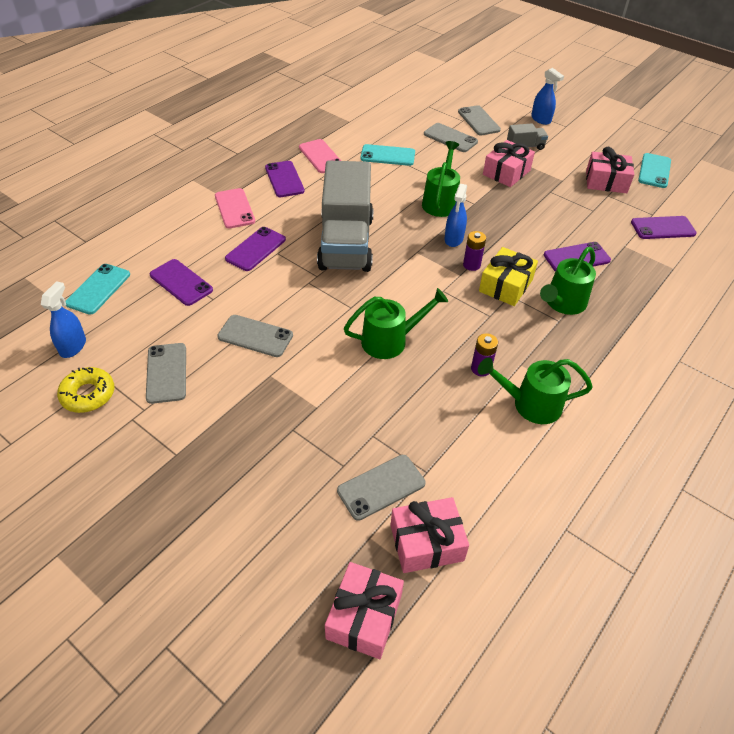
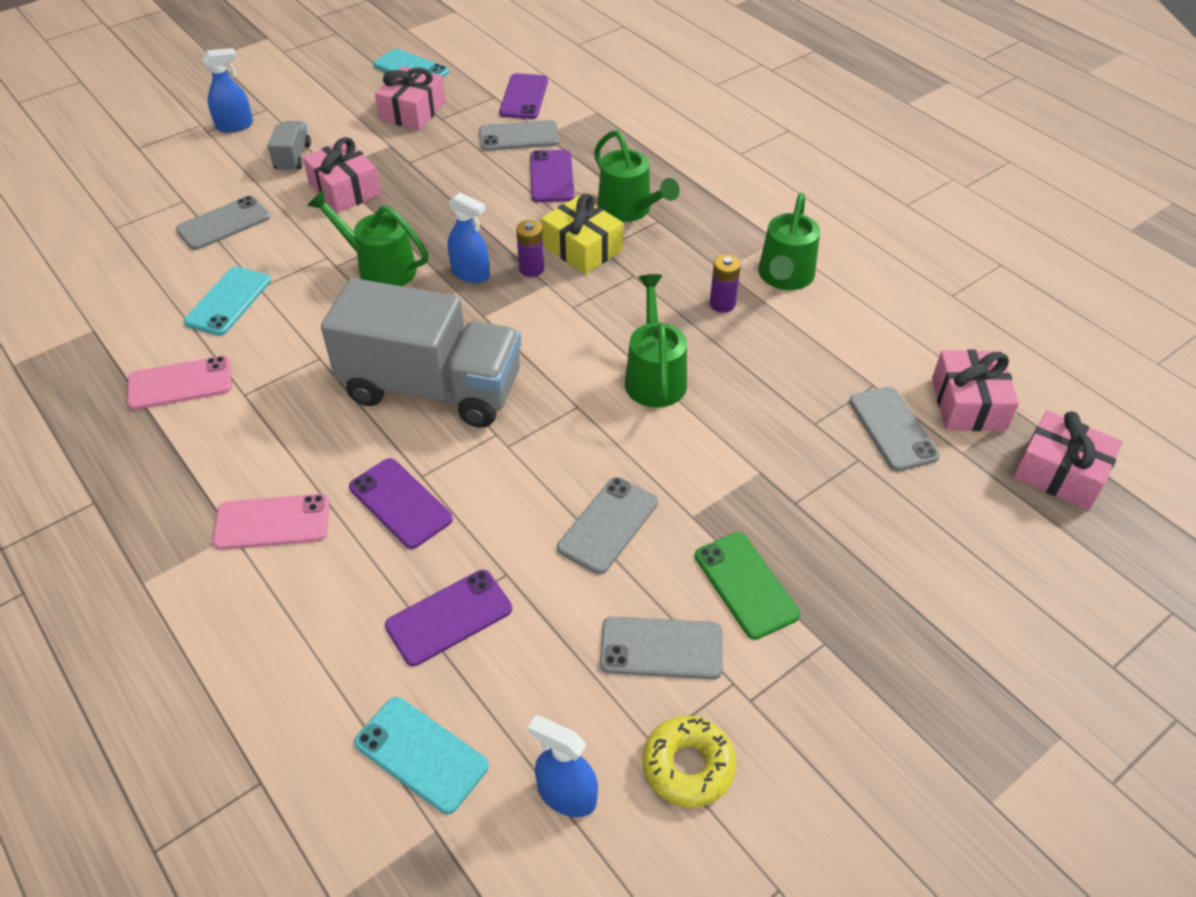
camera: 75 degrees left, 0 degrees up
(217, 408) = (746, 585): none -> green phone
(284, 179) = (221, 441): purple phone -> none
(478, 121) = (197, 184): grey phone -> grey phone (519, 136)

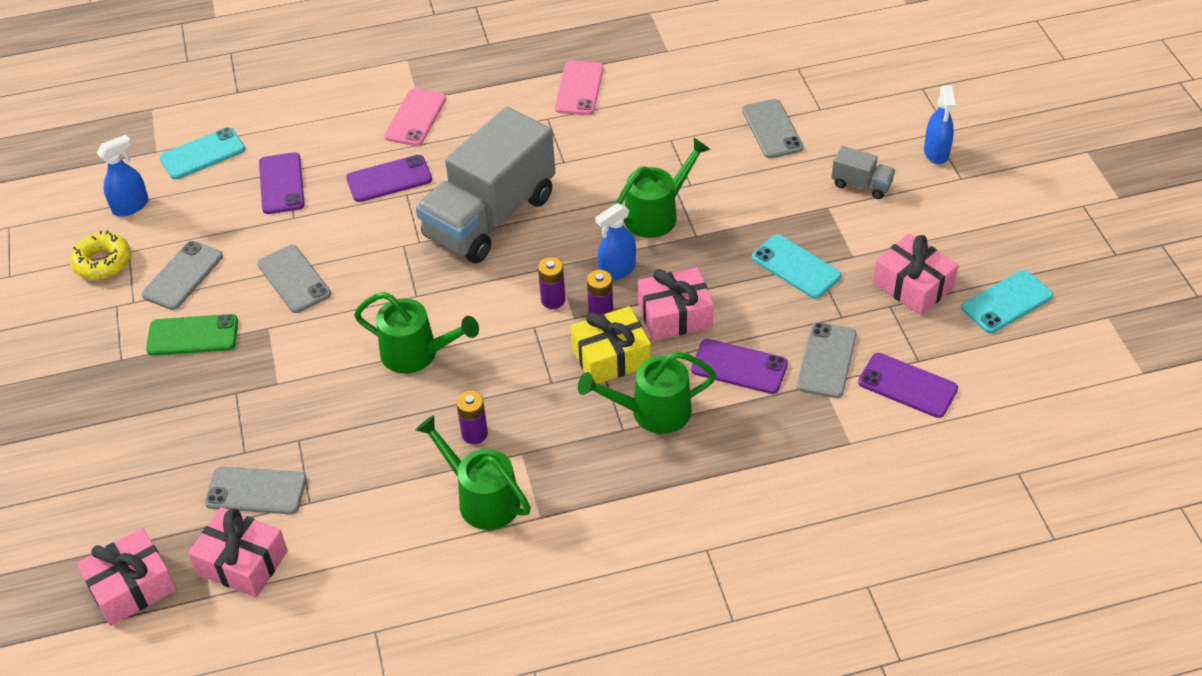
camera: 115 degrees right, 0 degrees up
(228, 301) = (662, 121): turquoise phone -> turquoise phone (796, 267)
(345, 189) = (789, 211): pink gift -> pink gift (675, 315)
(531, 304) = (553, 300): none -> purple battery

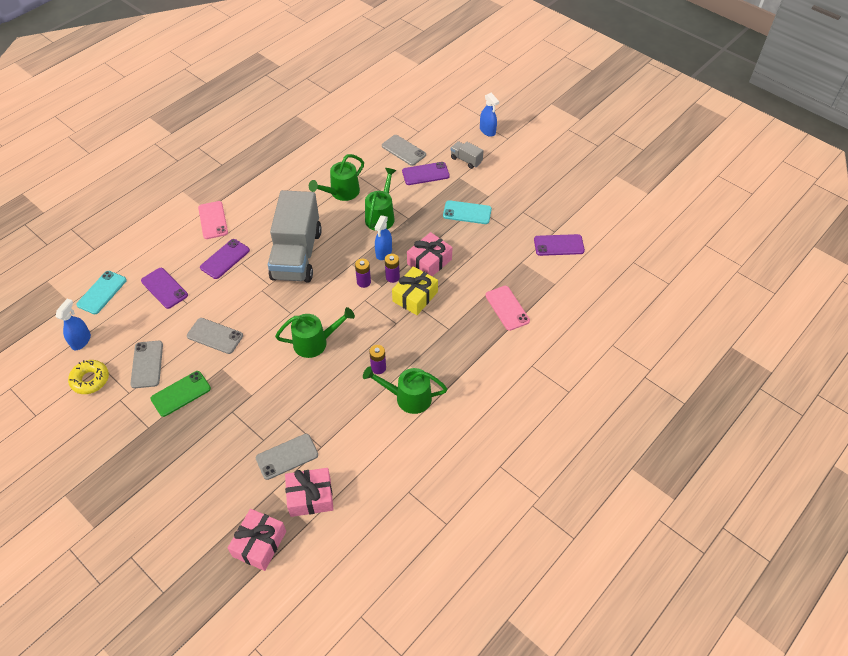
camera: 35 degrees left, 5 degrees up
(579, 88) = (290, 169): pink phone -> pink phone (507, 308)
(651, 412) = (455, 314): green watering can -> green watering can (341, 193)
(739, 367) = (478, 272): purple phone -> purple phone (425, 174)
(826, 360) = (515, 250): grey phone -> none
(861, 185) = (466, 160): grey truck -> grey truck turned 135 degrees counterclockwise
(913, 285) = (525, 198): pink gift -> none
(1006, 302) = (570, 187): turquoise phone -> none

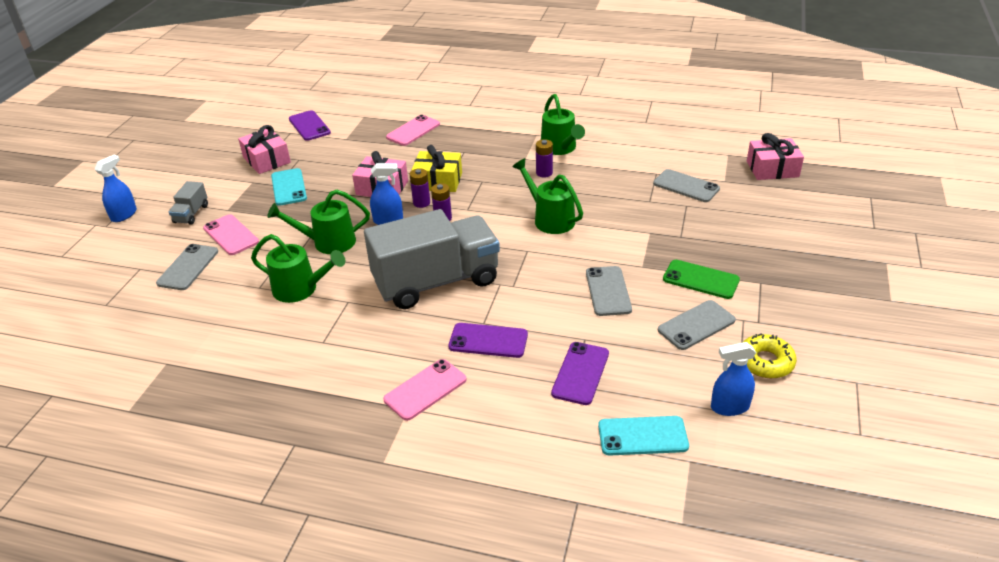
camera: 115 degrees left, 15 degrees down
(310, 497) = (705, 161): pink gift -> pink gift (267, 160)
(425, 174) = (231, 235): purple phone -> pink phone

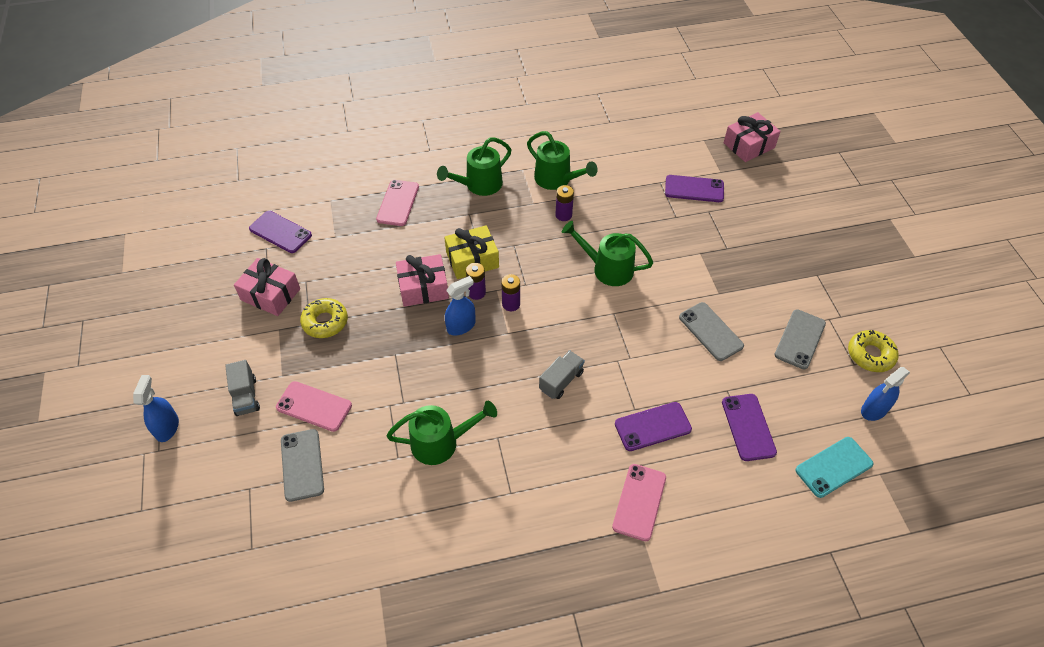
camera: 30 degrees left, 15 degrees up
(288, 187) = (325, 322): turquoise phone -> yellow donut
(327, 242) = (422, 376): green watering can -> green watering can (479, 185)
(436, 282) = (561, 381): grey truck -> grey truck, size x0.41
(686, 186) = (694, 189): grey phone -> purple phone
(701, 279) = (772, 289): green phone -> none

